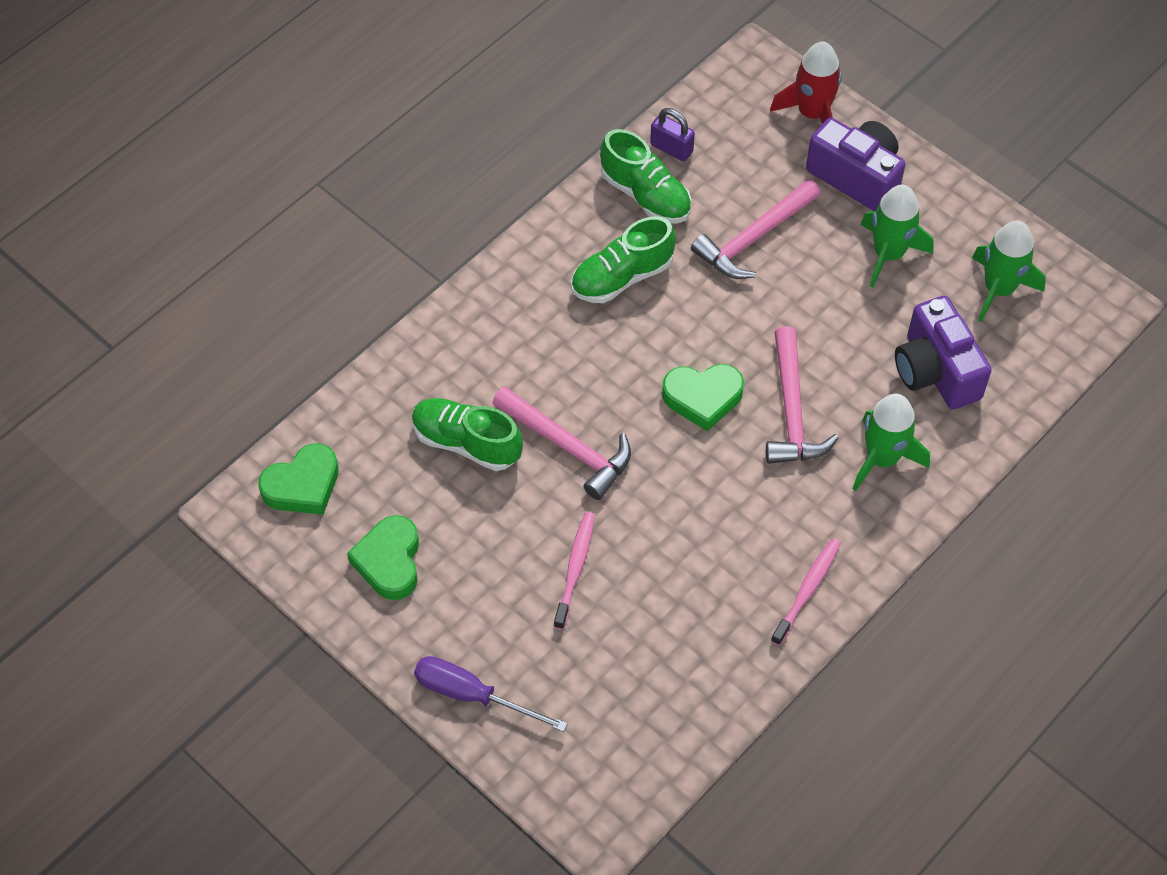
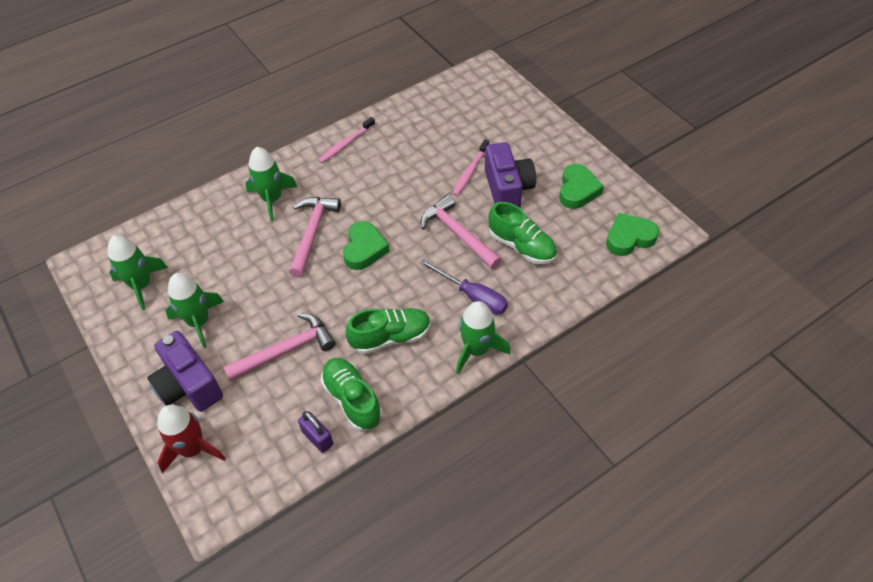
camera: 165 degrees left, 5 degrees down
(472, 695) = (538, 125): purple screwdriver -> purple screwdriver (472, 296)
(503, 281) = (476, 350): none -> green rocket
(703, 398) = (364, 249): green heart -> green heart turned 90 degrees clockwise
(935, 371) = (213, 241): purple camera -> purple camera (507, 189)

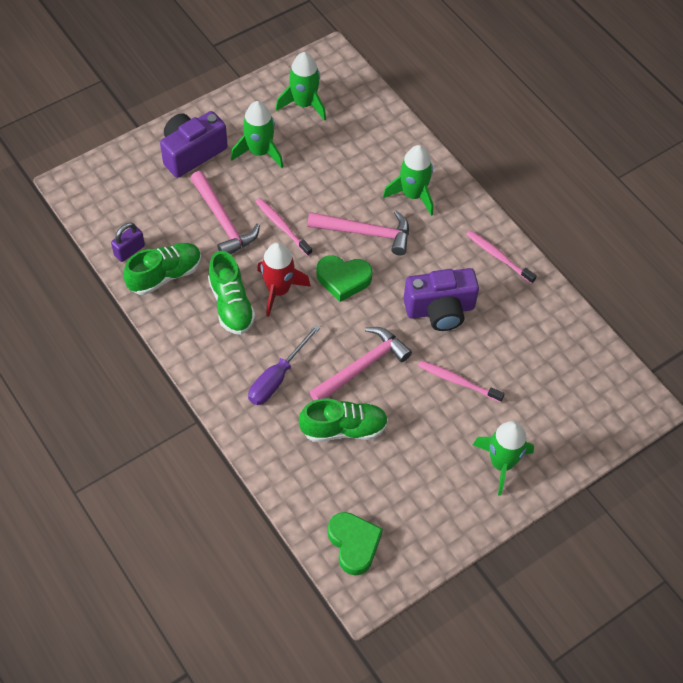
camera: 85 degrees right, 5 degrees up
(193, 449) = (130, 163): red rocket -> red rocket (279, 290)
(299, 298) = (282, 227): none -> pink toothbrush
(476, 350) = (211, 378): green rocket -> green rocket (501, 463)
(507, 189) = (430, 419): purple camera -> purple camera (440, 310)
(522, 246) = (343, 428): green shoe -> green shoe turned 135 degrees counterclockwise
(577, 190) = (429, 496): green heart -> none

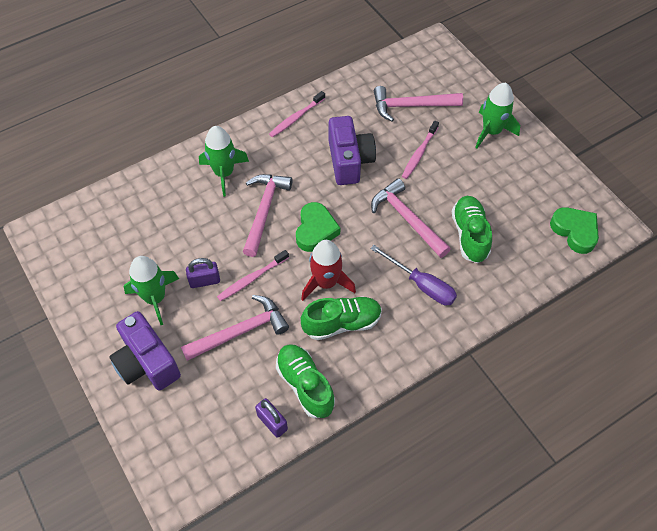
camera: 85 degrees left, 0 degrees up
(279, 188) = (204, 281): none -> purple padlock
(304, 104) = (98, 257): green rocket -> none
(354, 544) = (575, 231): green heart -> green heart turned 75 degrees clockwise
(532, 375) = (411, 106): none -> pink hammer

